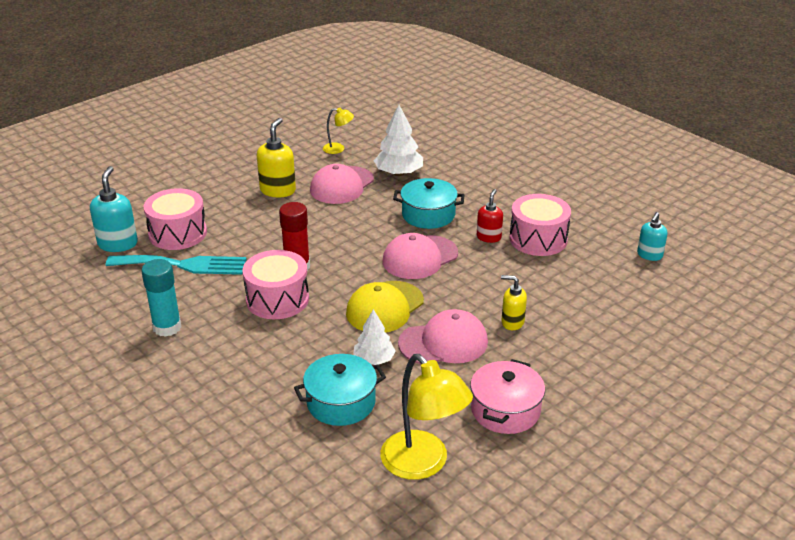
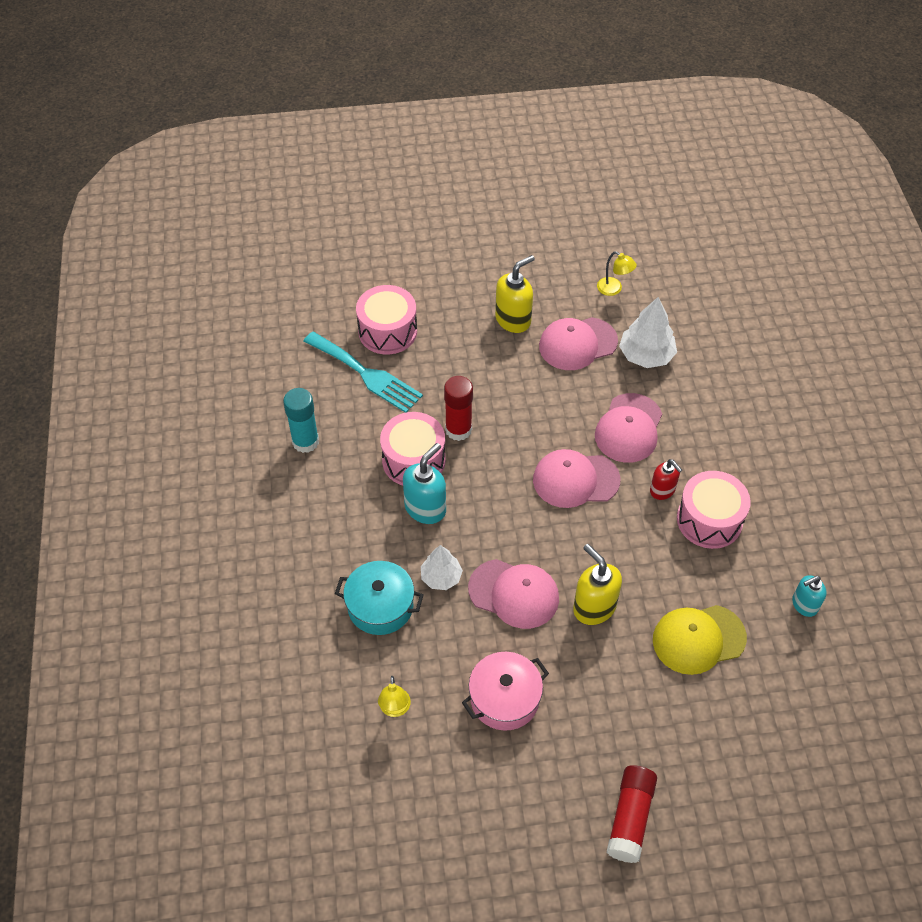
camera: 35 degrees right, 20 degrees up
(118, 244) = (331, 318): turquoise soap dispenser -> turquoise soap dispenser (425, 508)
(384, 307) = (496, 523): yellow cap -> yellow cap (698, 639)
(423, 464) = (395, 709): yellow lamp -> yellow lamp, size x0.50
(428, 215) = (628, 428): turquoise pot -> pink cap
(489, 237) = (662, 490): red soap dispenser -> red soap dispenser turned 90 degrees clockwise
(512, 322) = (594, 607): yellow soap dispenser -> yellow soap dispenser, size x1.56
(677, 433) = (630, 818): none -> red glue stick

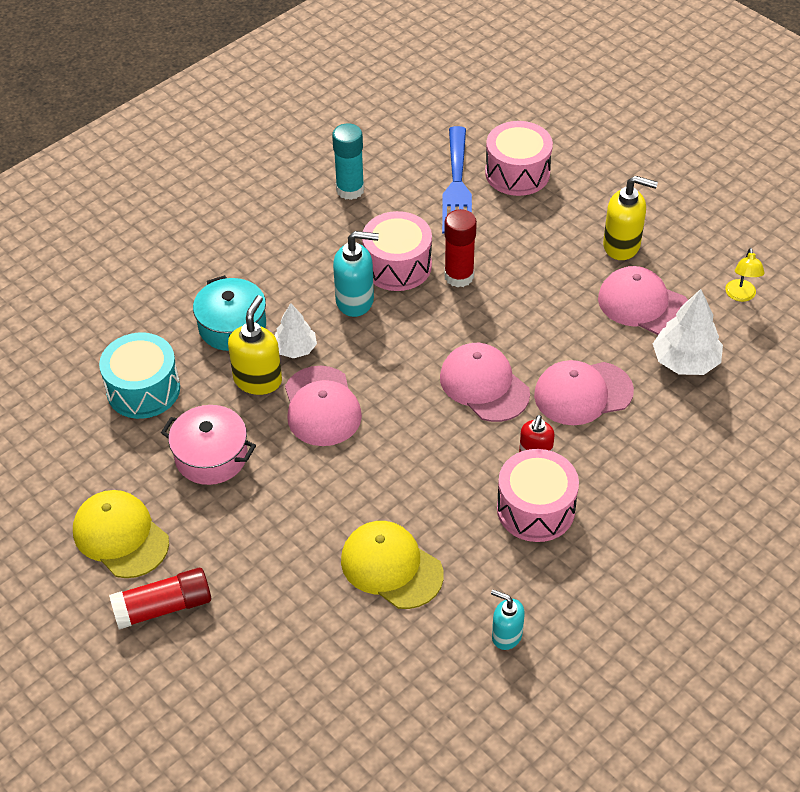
camera: 55 degrees right, 5 degrees down
(366, 374) = (457, 186): turquoise fork -> blue fork
(395, 709) = (143, 389): yellow lamp -> turquoise drum
(537, 811) = (120, 536): none -> yellow cap
(594, 607) = (357, 470): yellow soap dispenser -> yellow soap dispenser (258, 380)

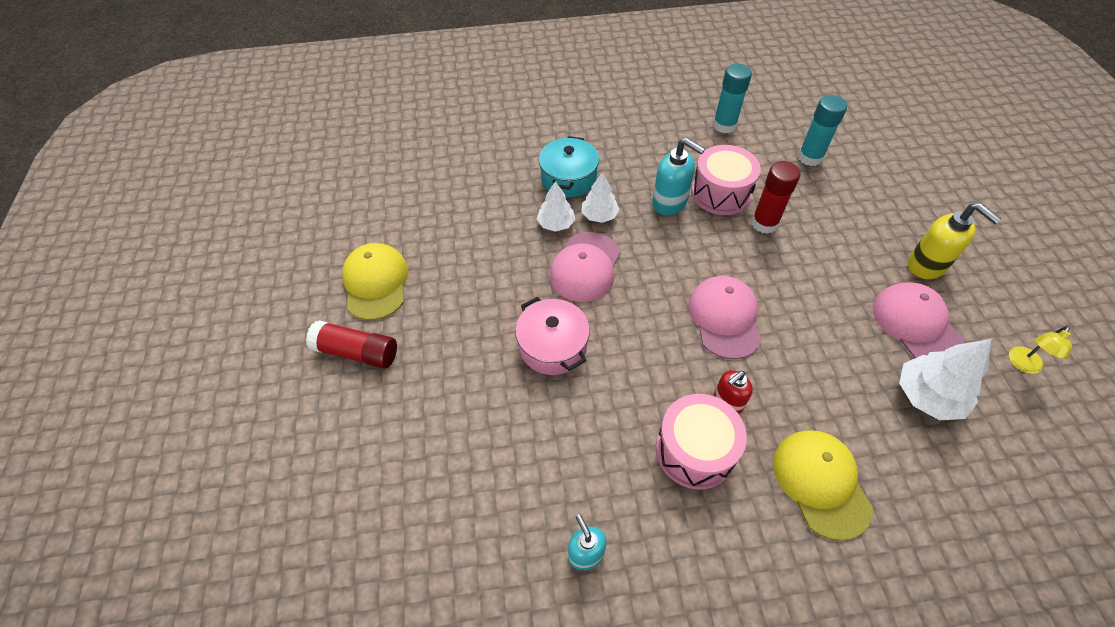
camera: 35 degrees right, 5 degrees up
(143, 389) = (476, 191): turquoise drum -> none
(211, 456) = (480, 260): pink pot -> pink pot (553, 346)
(258, 380) = (556, 224): yellow soap dispenser -> white tree
(391, 567) = (538, 425): yellow cap -> yellow cap (820, 483)
(457, 186) = (810, 157): blue fork -> turquoise glue stick
(517, 173) = (867, 169): pink drum -> none
(582, 393) = (807, 371): pink cap -> none

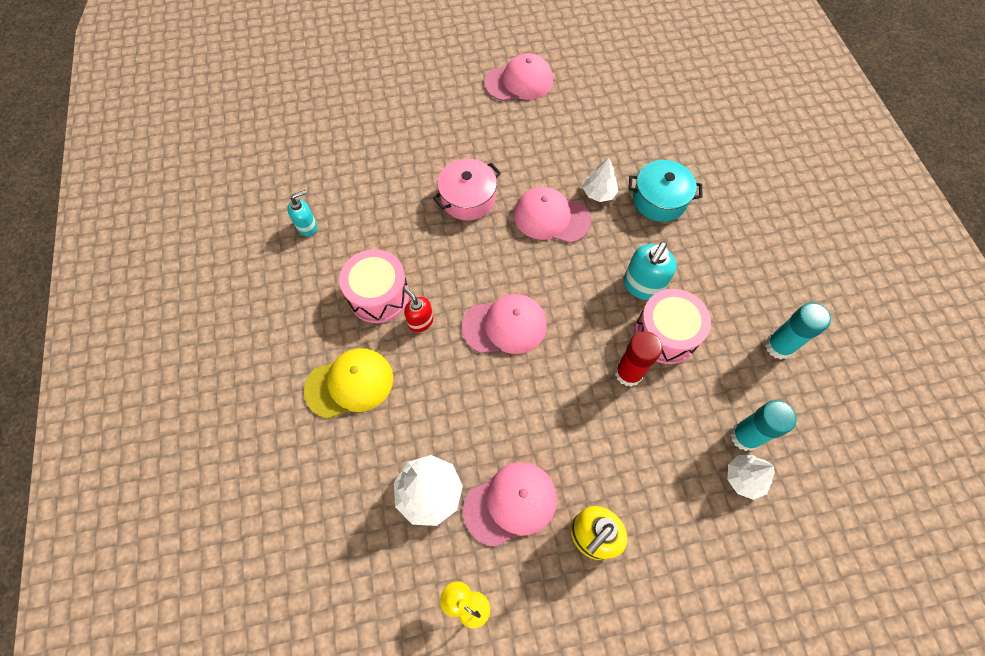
camera: 85 degrees right, 10 degrees up
(357, 352) = (457, 82): red glue stick -> none
(376, 283) = (519, 82): yellow cap -> pink cap
(599, 215) = (615, 226): white tree -> white tree (744, 478)

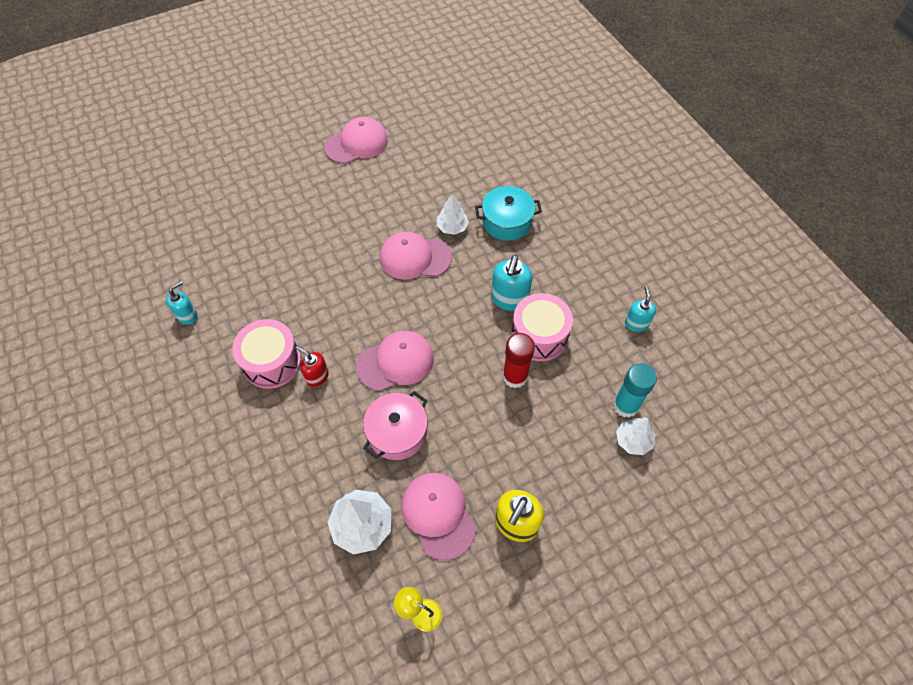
camera: 15 degrees left, 5 degrees down
(350, 384) = (264, 448): yellow cap -> none
(468, 198) = (334, 257): pink pot -> pink pot (397, 432)
(511, 503) = (438, 515): pink cap -> pink cap turned 75 degrees counterclockwise
(778, 346) = (636, 323): turquoise glue stick -> turquoise soap dispenser

